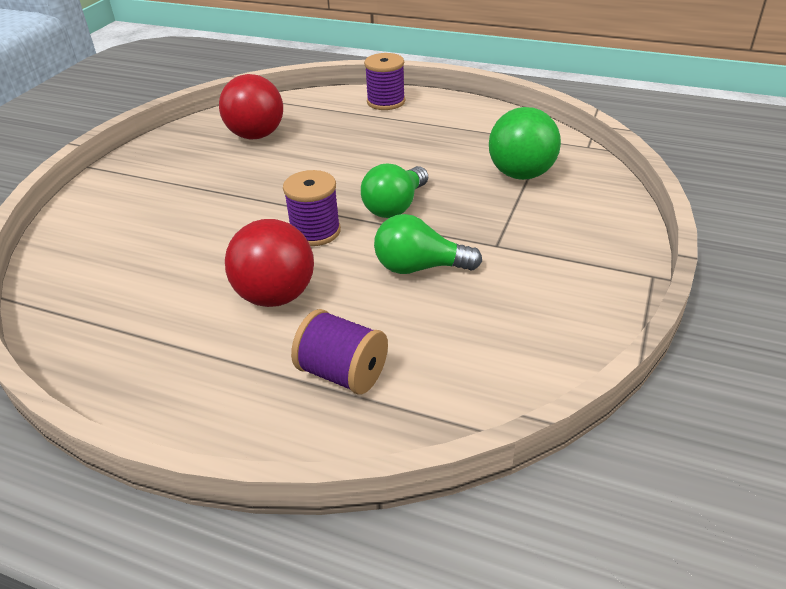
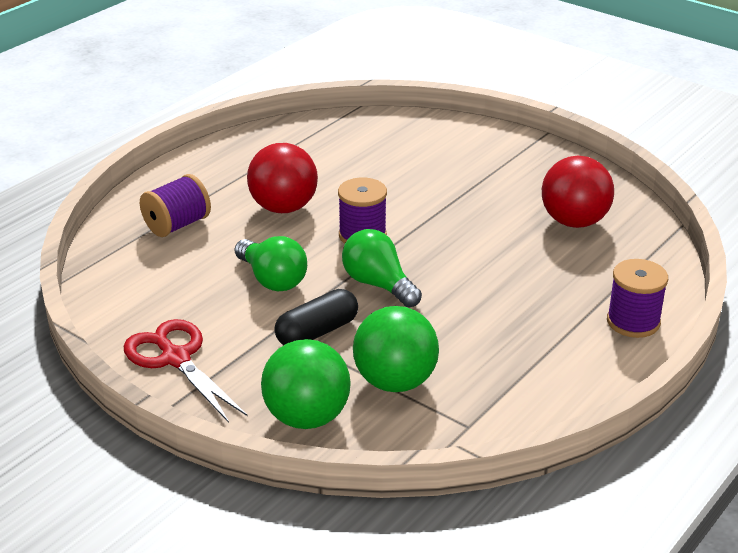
camera: 105 degrees right, 5 degrees down
(419, 267) = (272, 279): green light bulb -> green light bulb turned 120 degrees clockwise
(485, 222) = (317, 332): none -> black capsule
(583, 292) = (176, 358): none -> red scissors
(595, 202) = (307, 417): none -> green ball

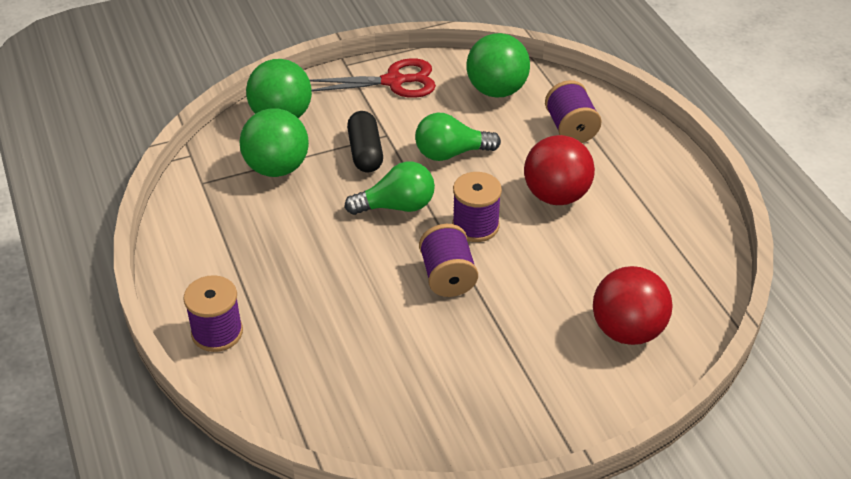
camera: 120 degrees right, 10 degrees up
(143, 284) = (496, 90): none -> green ball
(438, 230) = (447, 277): none -> purple spool
(574, 221) = (387, 381): red ball -> red ball (627, 330)

